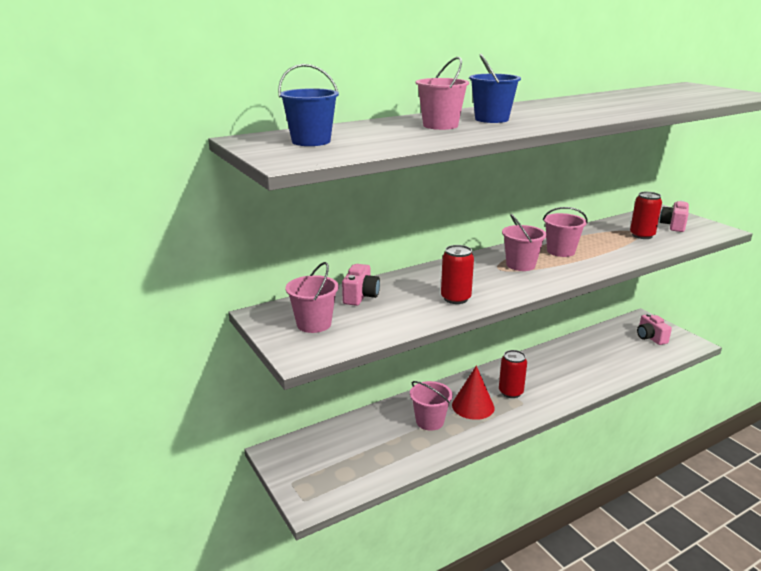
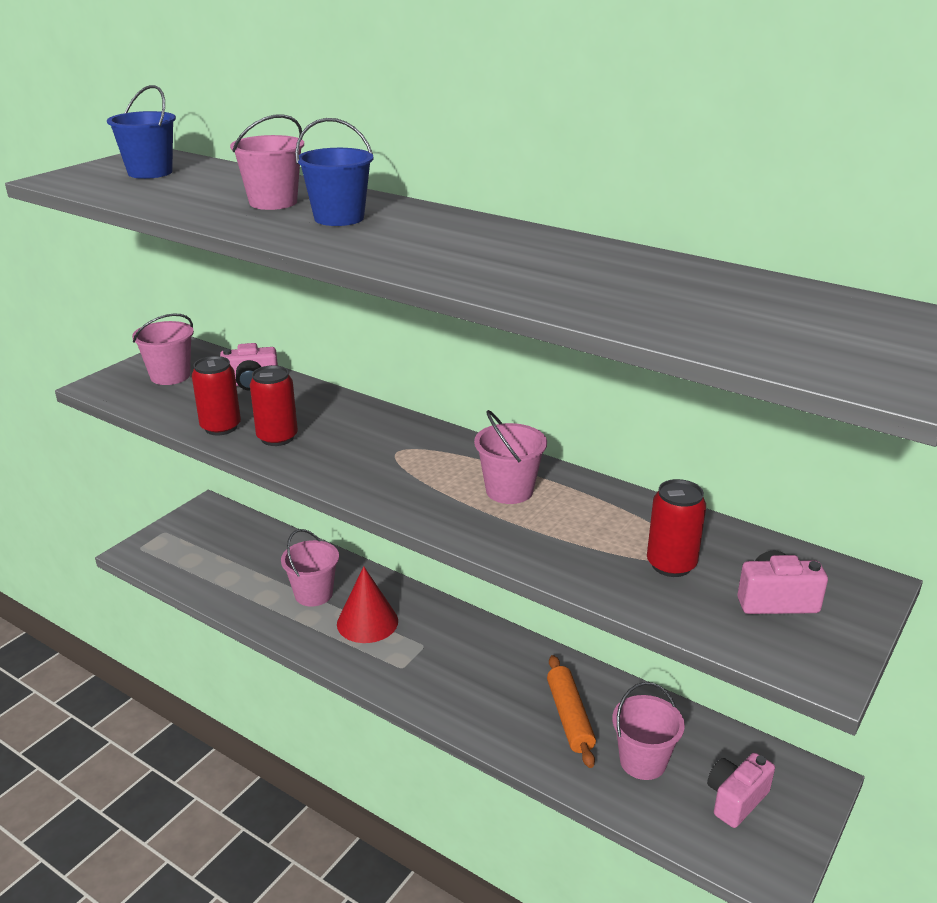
camera: 65 degrees right, 5 degrees up
(510, 392) = (423, 650): red can -> red can (221, 427)
(520, 265) = (423, 465): pink bucket -> pink bucket (643, 761)
(585, 362) = (570, 717): none -> orange rolling pin

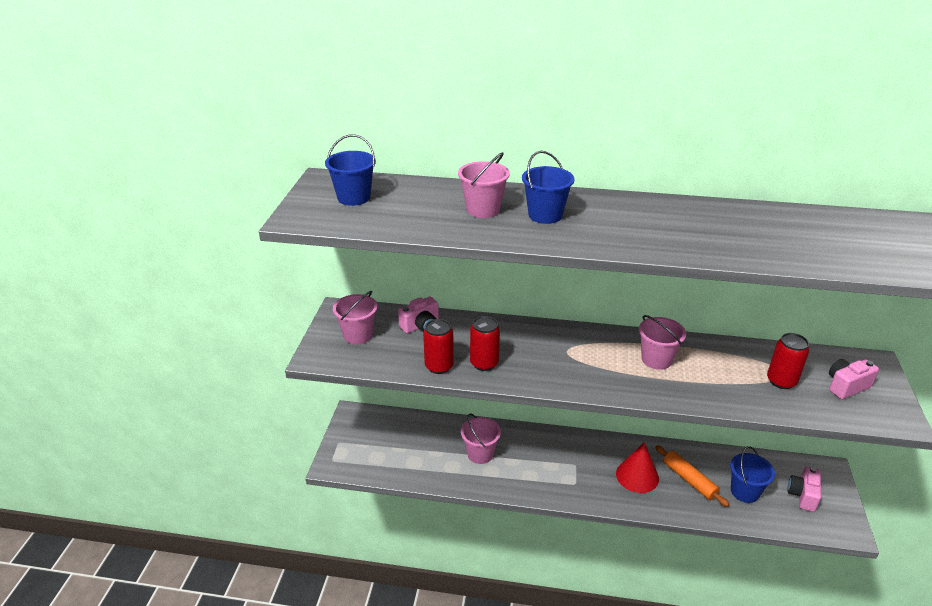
camera: 25 degrees left, 5 degrees up
(367, 622) = (529, 461): red cone -> red cone (637, 476)
(643, 761) = (744, 491): pink bucket -> blue bucket

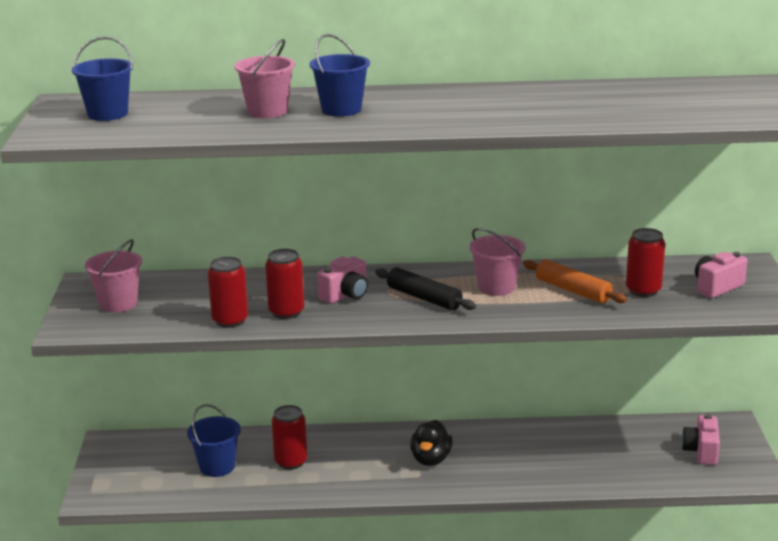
camera: 10 degrees left, 10 degrees down
(421, 326) = (198, 287): pink camera -> pink camera (346, 295)
(480, 454) = (291, 462): pink bucket -> red can
(585, 468) = (431, 459): none -> black duck
(596, 363) = (424, 298): none -> black rolling pin
(637, 476) = (497, 458): red cone -> none
(689, 480) = (562, 454): orange rolling pin -> orange rolling pin (573, 290)
(744, 491) = (631, 457): blue bucket -> blue bucket (217, 466)

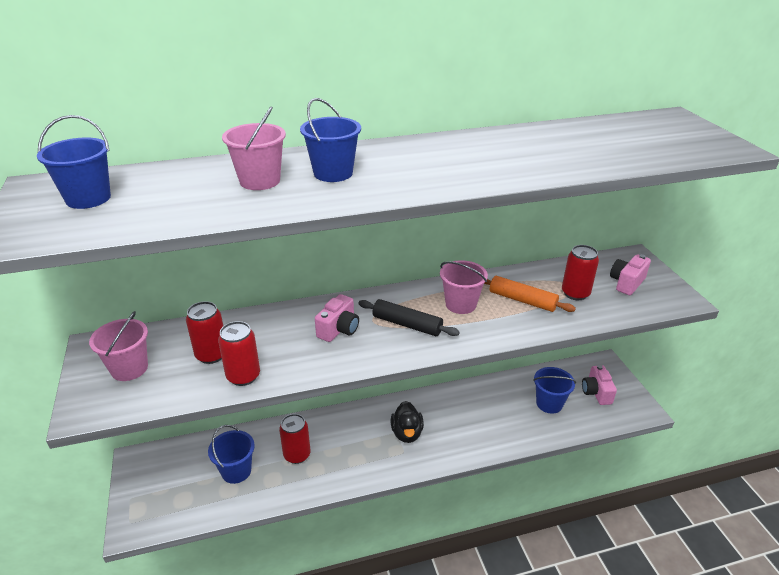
camera: 15 degrees left, 10 degrees up
(286, 312) = (293, 358): red can -> red can (211, 355)
(630, 454) = (549, 403): none -> blue bucket

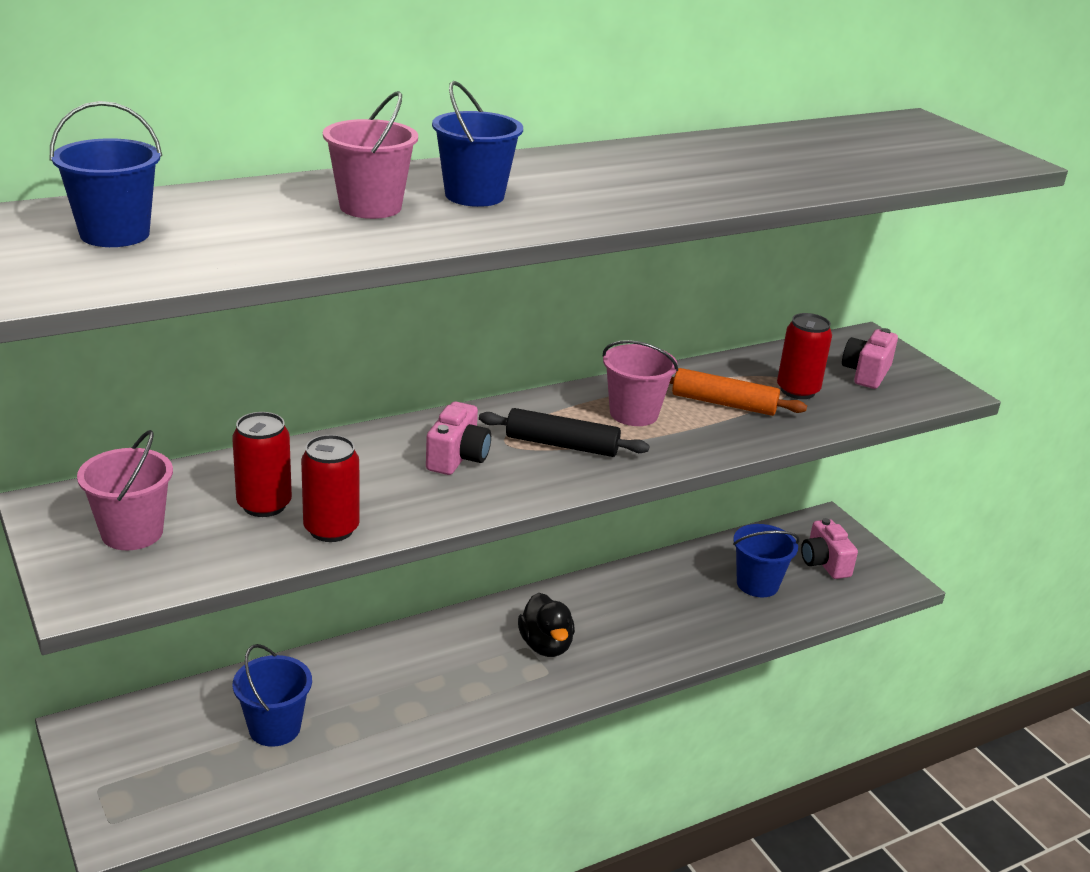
camera: 15 degrees left, 5 degrees down
(297, 455) = (372, 694): red can -> none

